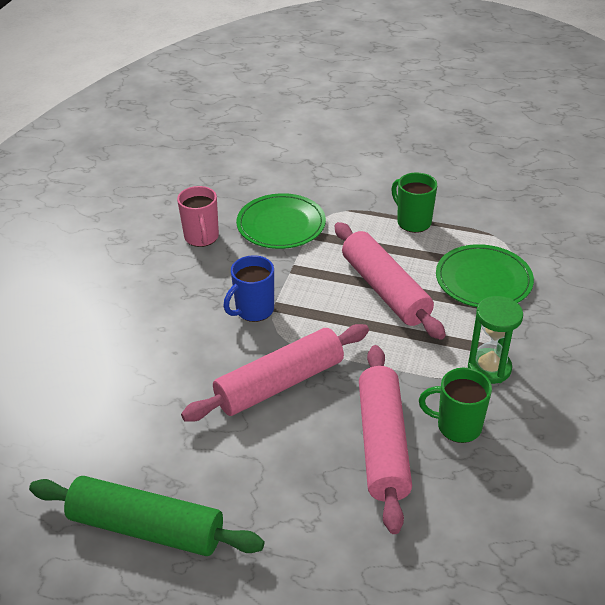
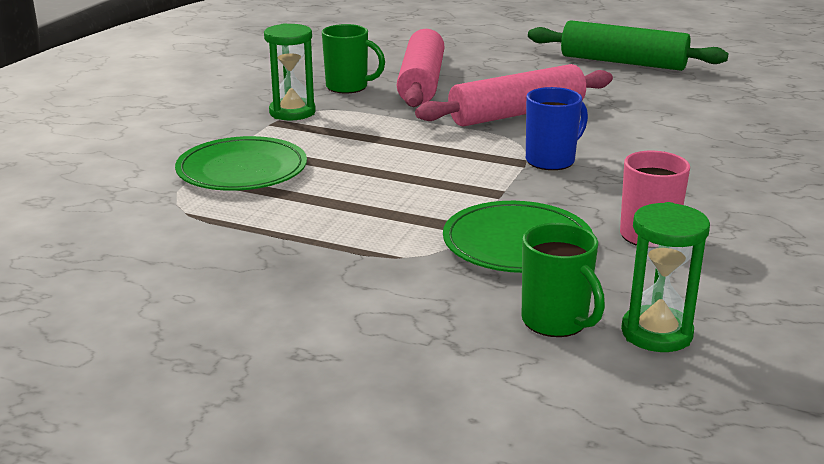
camera: 175 degrees left, 15 degrees down
(216, 174) = (656, 333): none -> green hourglass
(385, 290) = (376, 168): pink rolling pin -> none
(413, 222) = (298, 234): green mug -> green mug (556, 322)

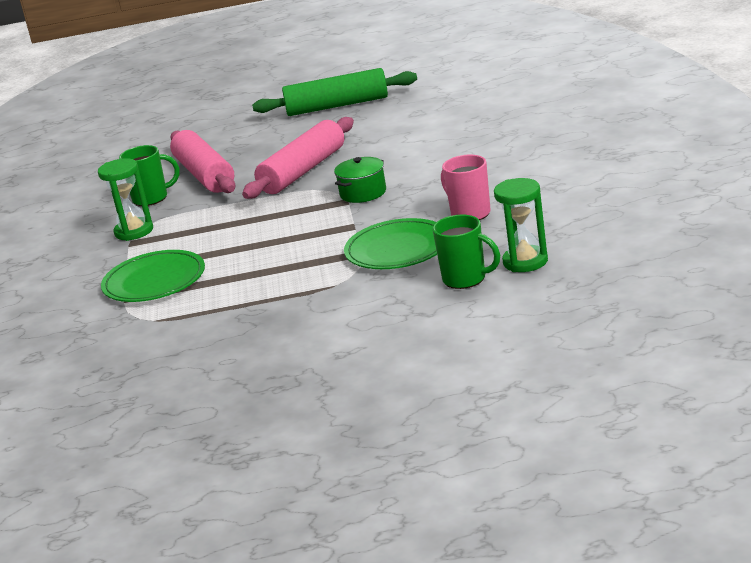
camera: 25 degrees left, 0 degrees up
(551, 161) = (363, 193): blue mug -> green pot

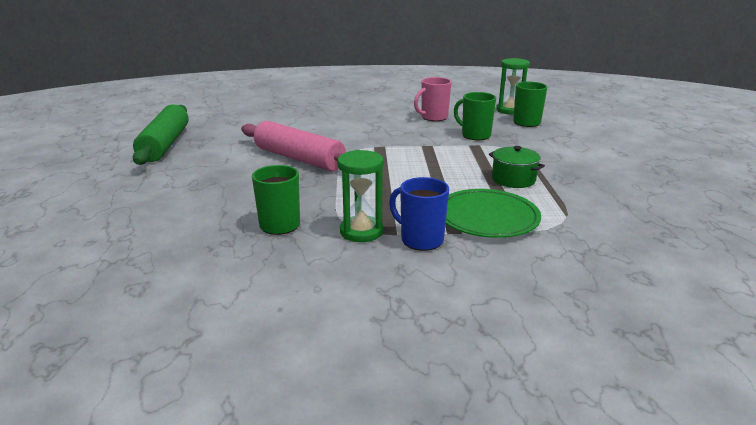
camera: 90 degrees left, 0 degrees up
(115, 257) = (420, 240): none -> blue mug
(204, 175) = (250, 198): pink rolling pin -> none
(363, 193) = (369, 141): green pot -> green pot (513, 179)
(397, 249) = (475, 135): green plate -> green mug

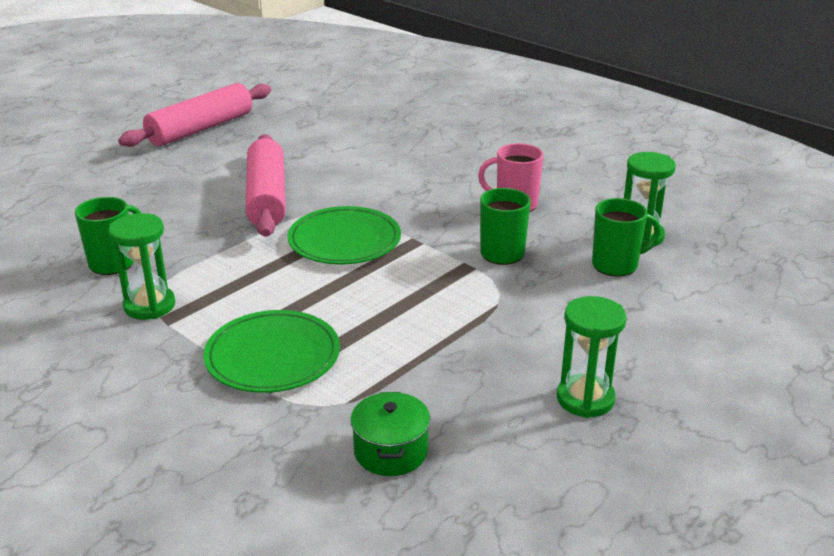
camera: 45 degrees right, 5 degrees up
(165, 144) = (201, 129): green rolling pin -> pink rolling pin
(392, 159) = (344, 240): none -> green plate
(420, 240) = (171, 342): blue mug -> none
(513, 179) = (401, 331): green pot -> green pot (391, 451)
(635, 167) = (585, 399): none -> green hourglass

